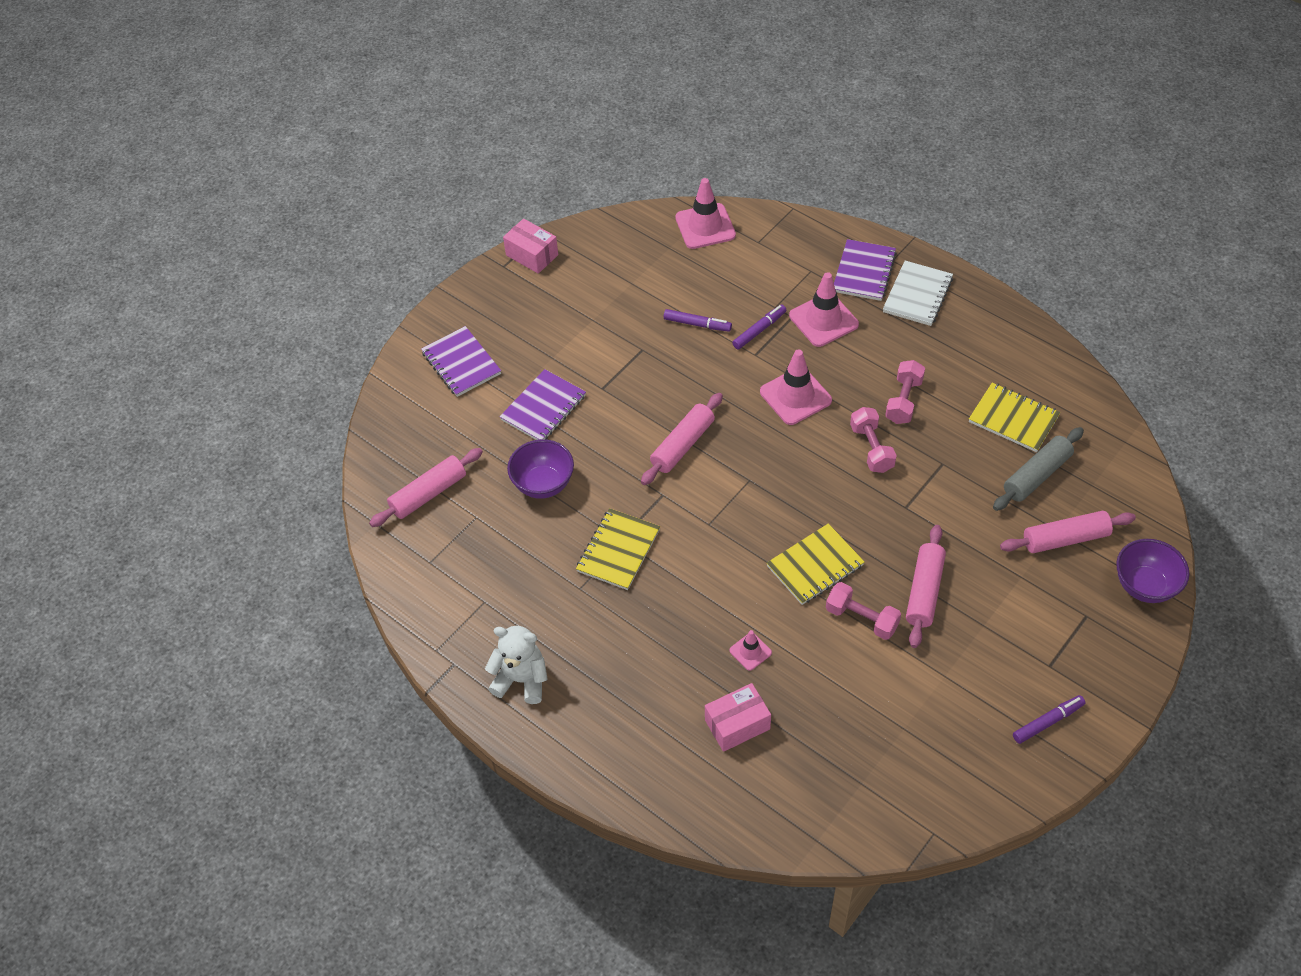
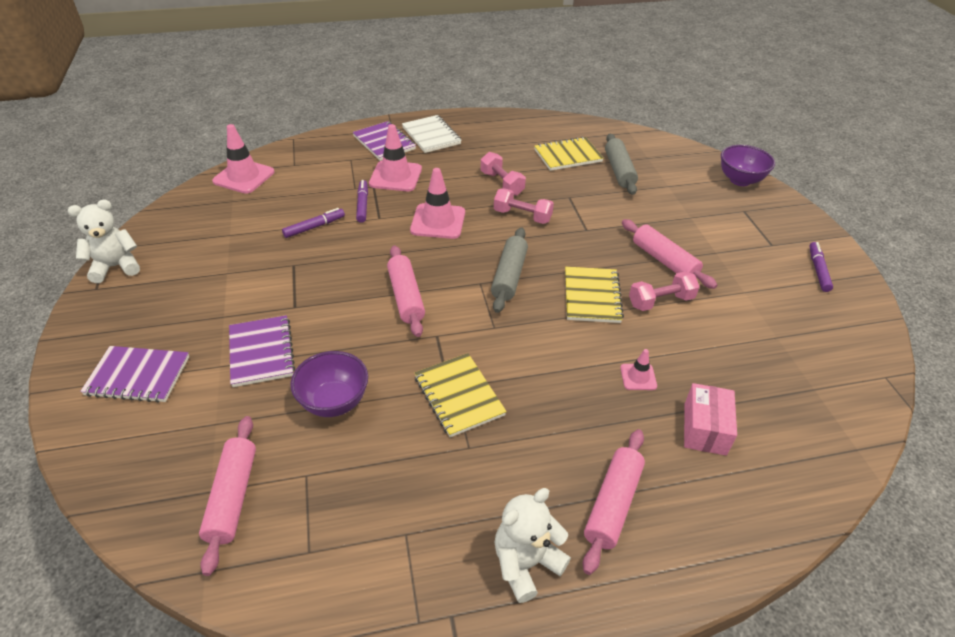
camera: 55 degrees left, 10 degrees down
(532, 255) = (116, 267): pink box -> white teddy bear
(779, 493) = (509, 276): none -> grey rolling pin
(1065, 538) = (677, 187): pink rolling pin -> pink rolling pin (612, 504)

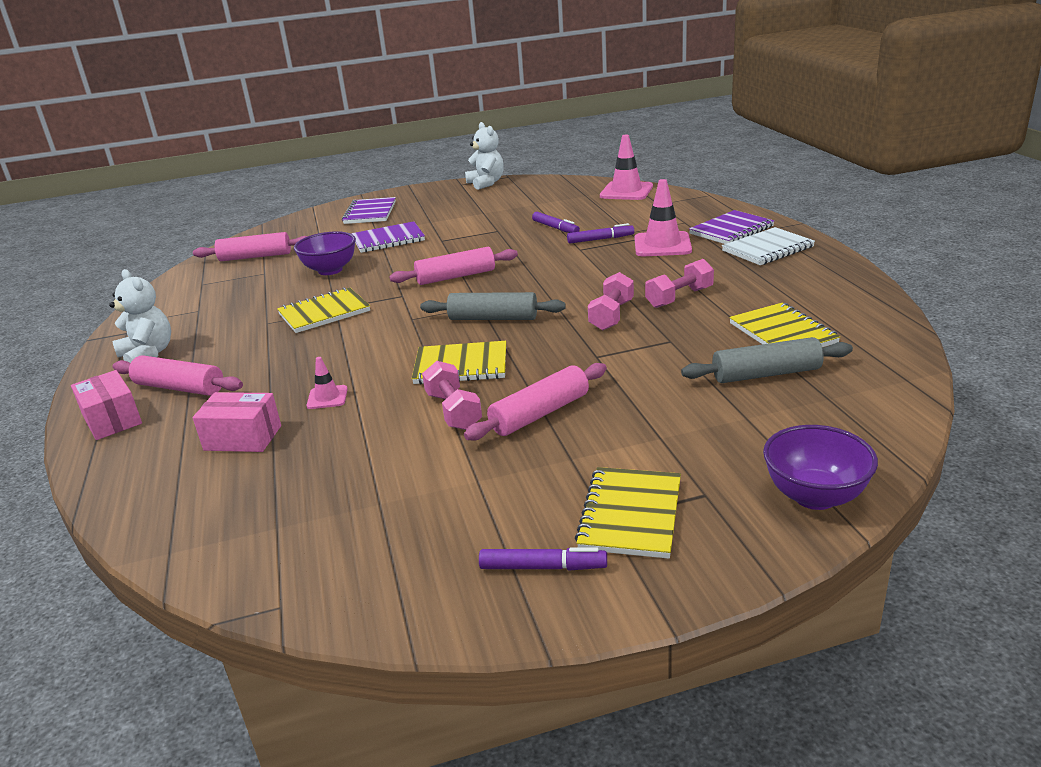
camera: 90 degrees right, 15 degrees down
(438, 221) = (583, 274): pink traffic cone -> none
(677, 556) = (112, 420): none -> pink box
(767, 236) = (631, 515): none -> yellow notebook

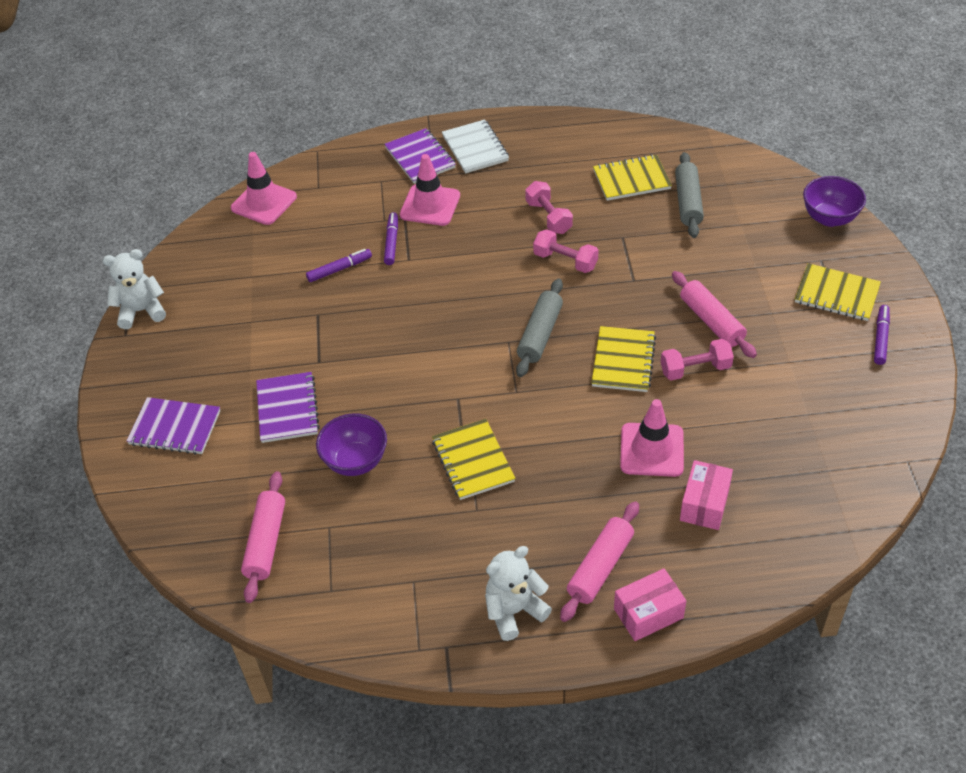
camera: 80 degrees left, 20 degrees up
(327, 397) = (652, 450): pink traffic cone -> pink traffic cone, size x1.93
(456, 276) = (430, 355): pink rolling pin -> none

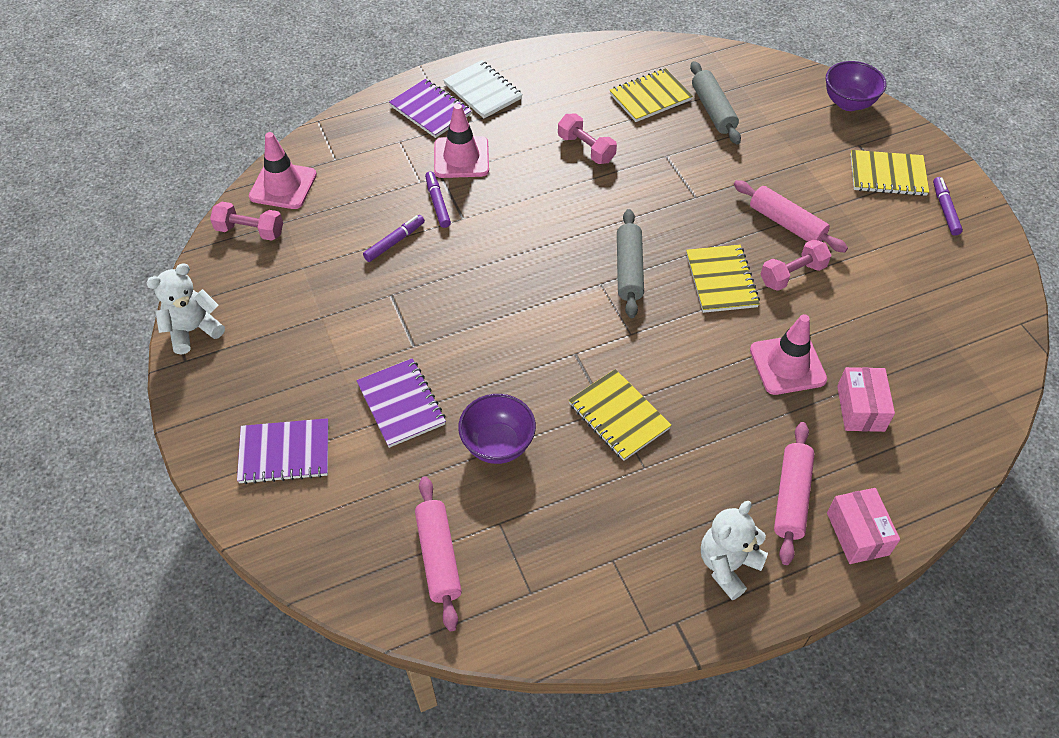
camera: 20 degrees left, 5 degrees up
(565, 261) = (621, 190): pink dumbbell -> pink dumbbell (250, 231)
(648, 613) = (857, 533): pink box -> pink box turned 60 degrees counterclockwise

